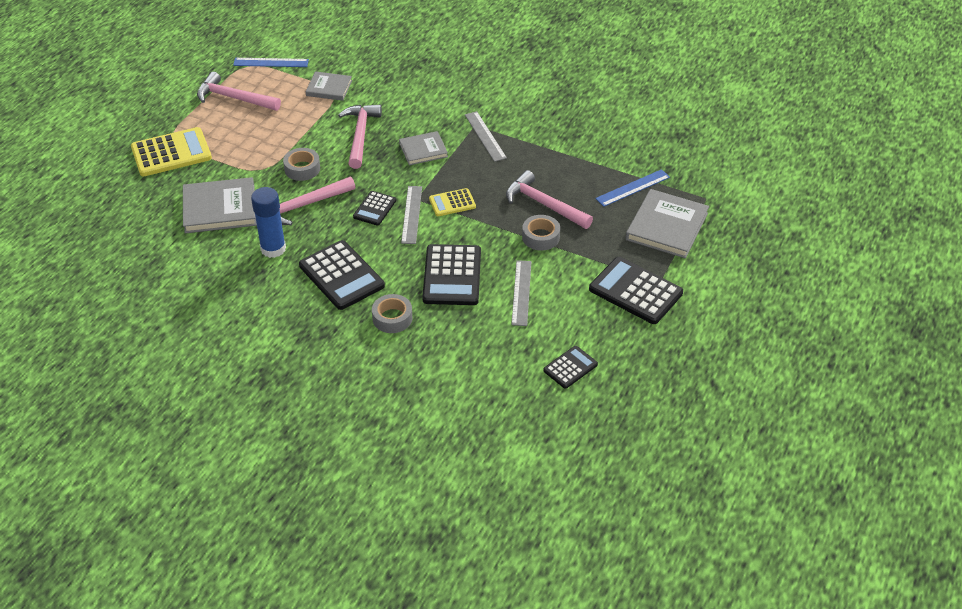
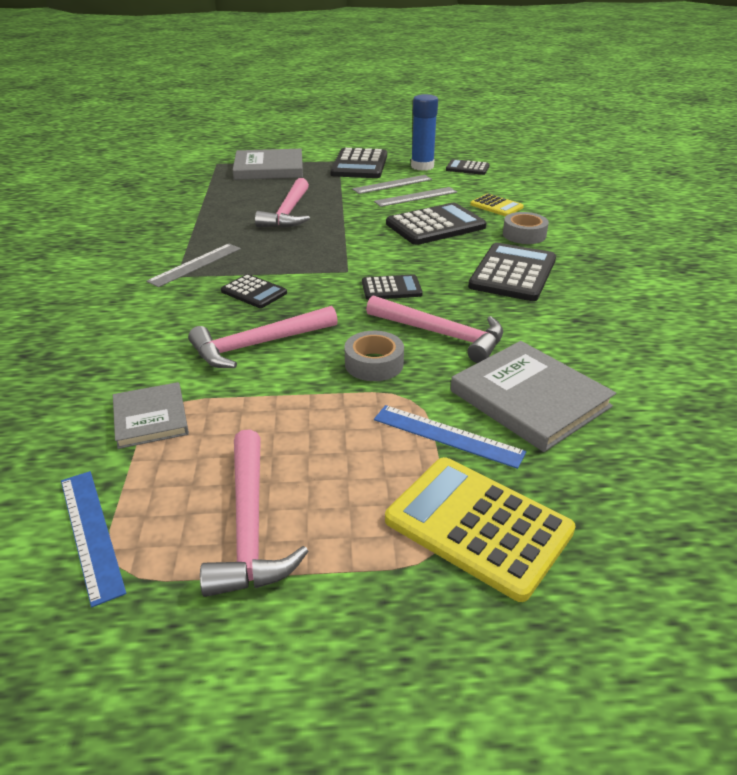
camera: 120 degrees left, 10 degrees down
(273, 249) = (536, 326): blue glue stick -> blue glue stick (422, 166)
(412, 214) = (375, 266): grey ruler -> grey ruler (392, 184)
(423, 150) = (254, 292): grey book -> black calculator
(452, 203) = (333, 251): yellow calculator -> yellow calculator (496, 206)
(540, 237) = (337, 205): grey tape -> none
(632, 188) = (227, 187): blue ruler -> blue ruler (447, 436)

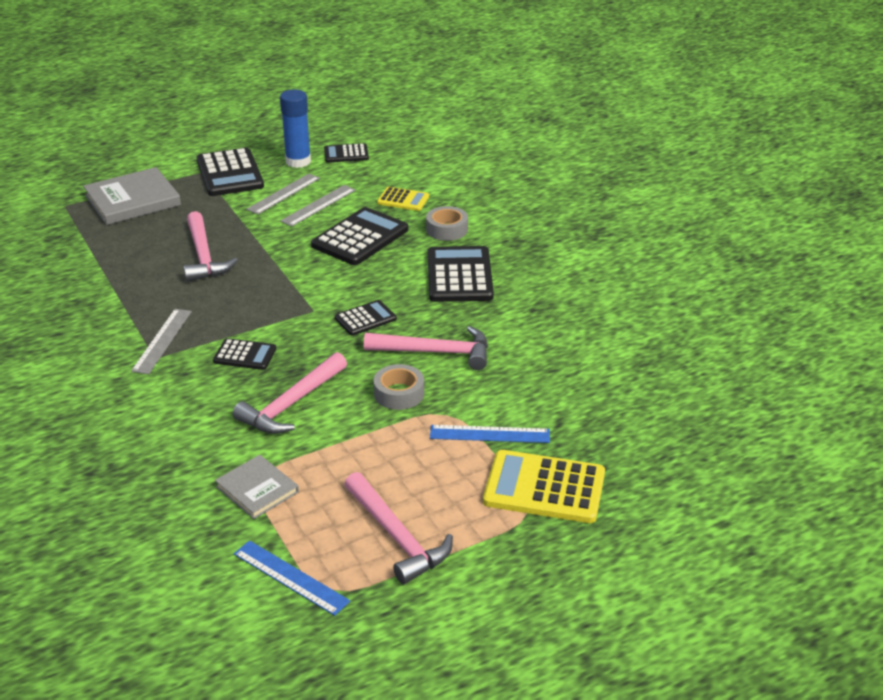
camera: 25 degrees left, 0 degrees up
(529, 399) = (531, 388): grey book -> none

